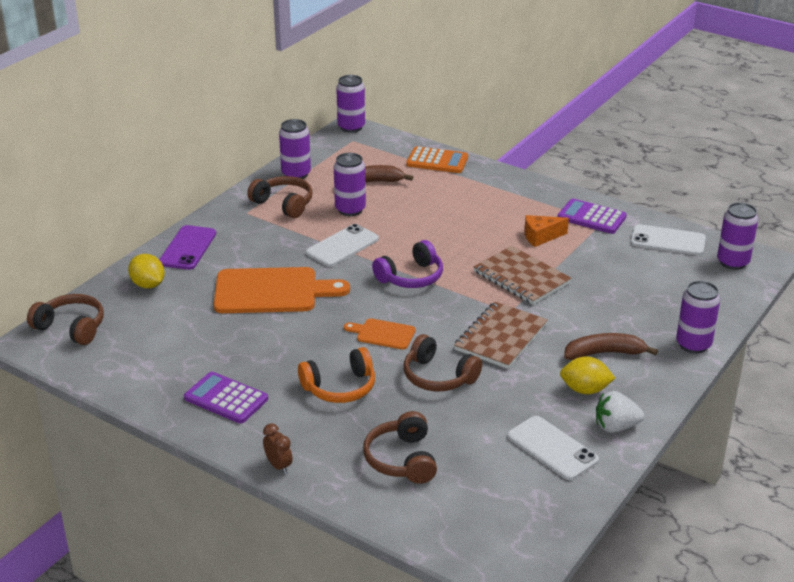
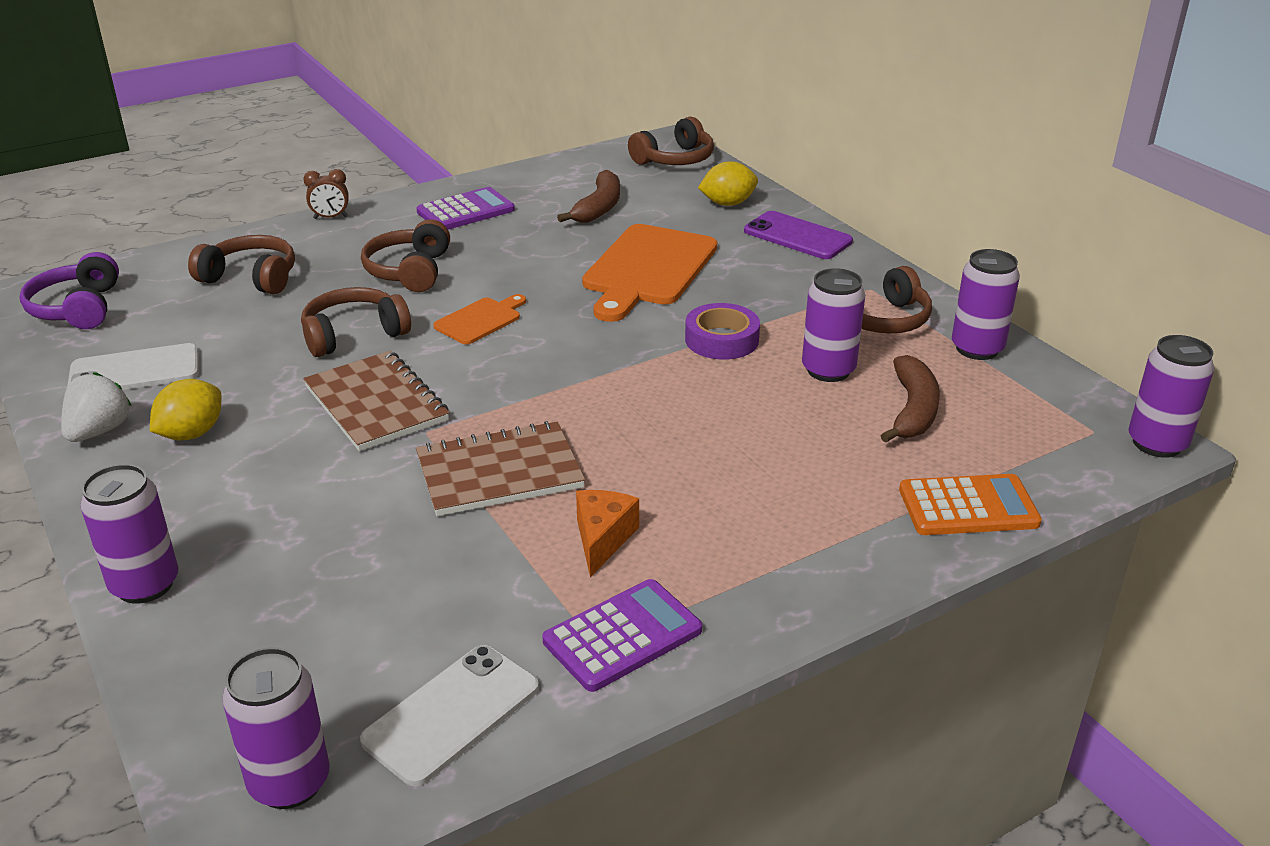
camera: 115 degrees right, 0 degrees up
(340, 388) = (409, 271): orange headphones -> brown headphones
(342, 246) = (721, 340): white phone -> purple tape
(411, 277) = (591, 373): purple headphones -> purple headphones (77, 308)
(437, 161) = (968, 507): orange calculator -> orange calculator turned 135 degrees counterclockwise
(604, 353) = (238, 481): brown banana -> brown banana (598, 208)

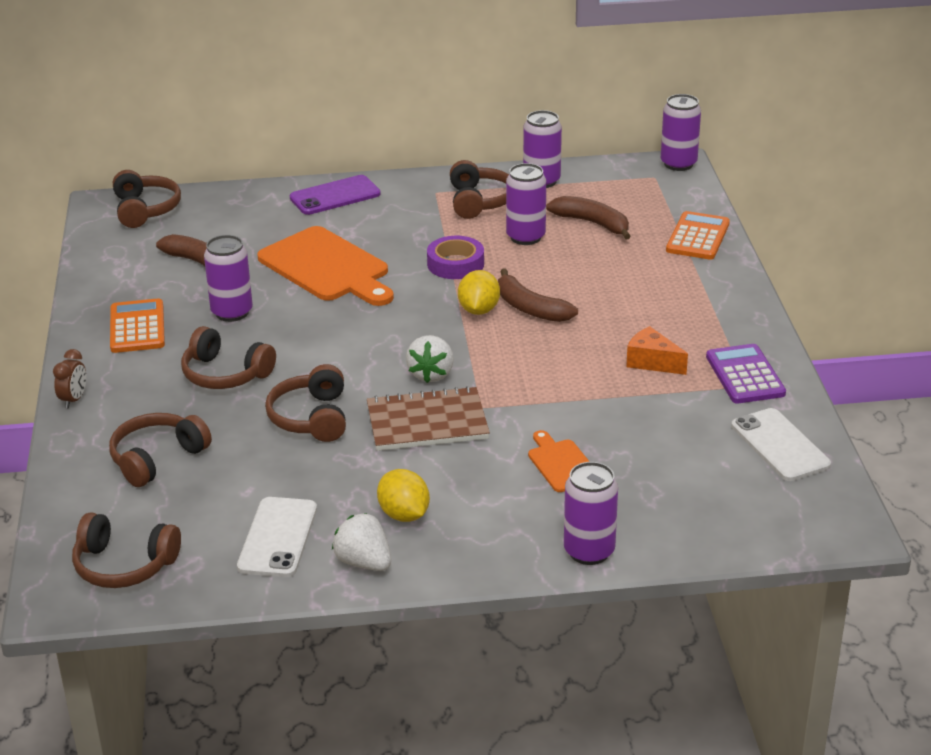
camera: 65 degrees left, 0 degrees up
(77, 308) = (124, 565): purple headphones -> brown headphones
(289, 782) = (808, 510): purple can -> purple can (232, 312)
(465, 211) = (137, 327): purple calculator -> orange calculator
(475, 382) = (431, 374): none -> white strawberry
(480, 320) = (340, 355): orange cutting board -> orange cutting board (561, 464)
(499, 472) = (554, 385): brown notebook -> none
(664, 413) = (530, 308): none -> brown banana
(727, 204) = (252, 208): yellow lemon -> yellow lemon (479, 310)

